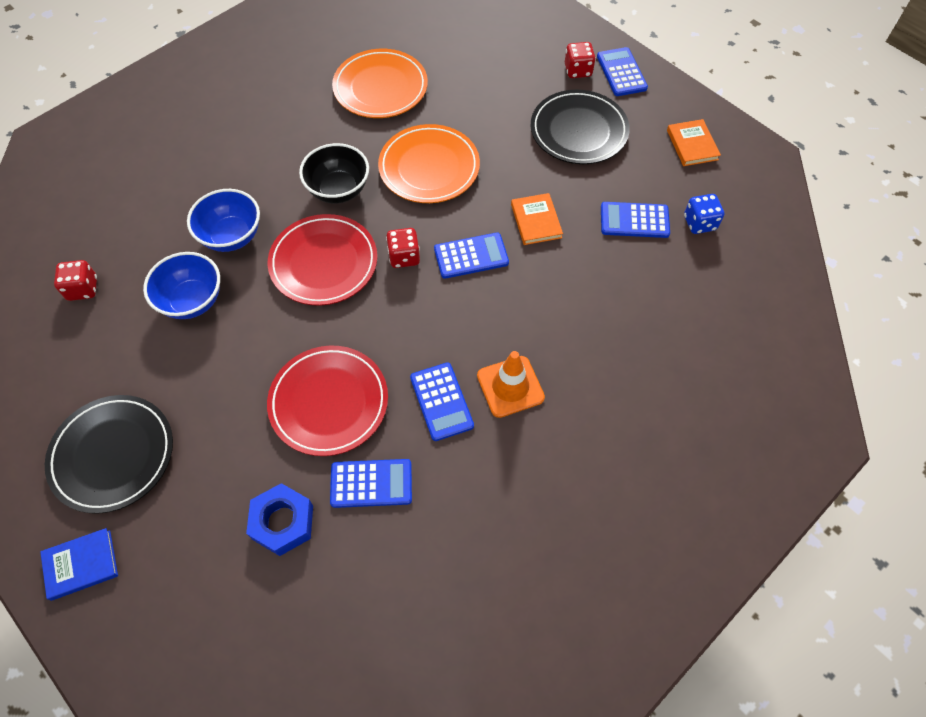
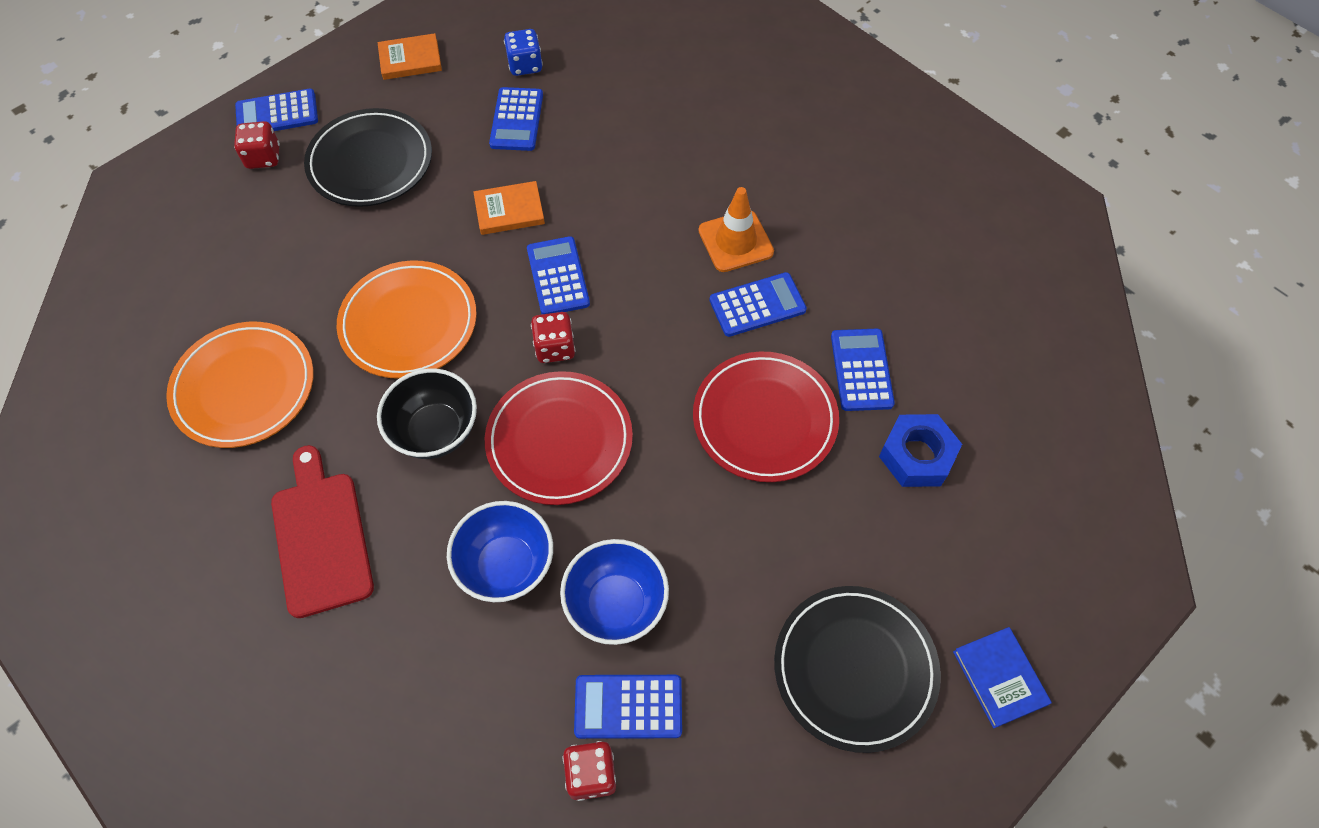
camera: 90 degrees left, 0 degrees up
(120, 309) = (628, 707): none -> blue calculator
(268, 139) = (321, 537): none -> red cutting board

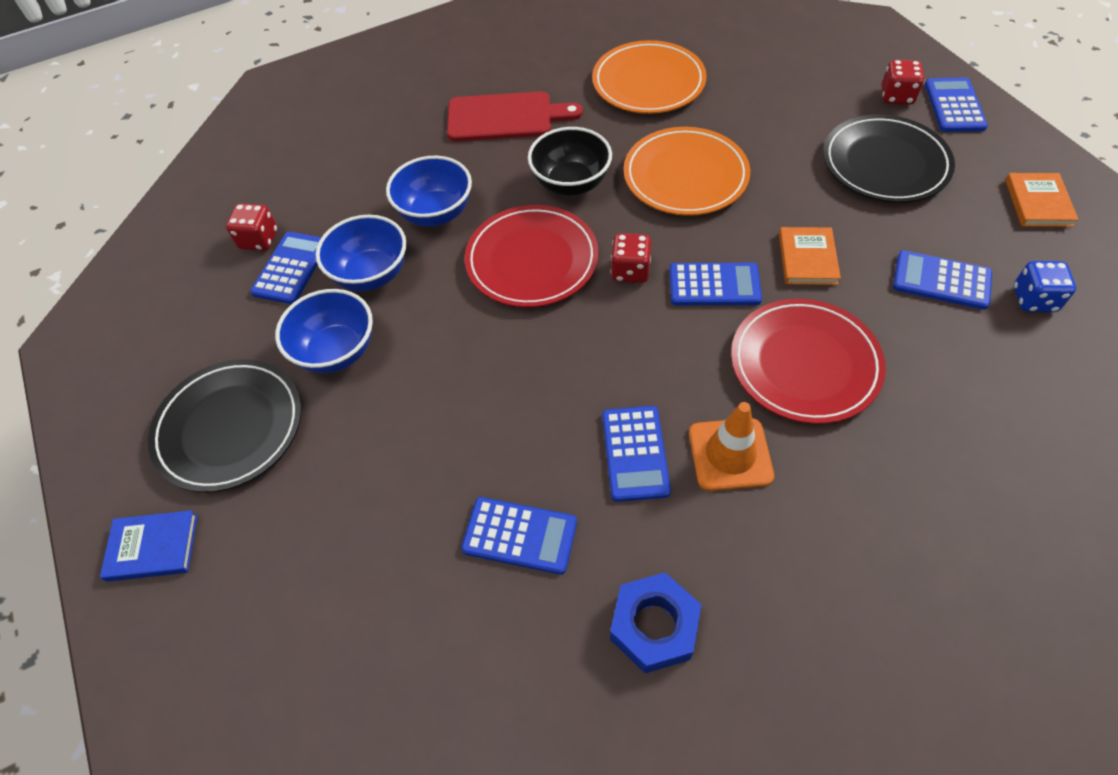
camera: 110 degrees right, 5 degrees down
(730, 598) = (336, 351): none -> blue bowl
(764, 419) = (494, 423): red plate -> red plate (804, 364)
(917, 455) = (397, 557): blue nut -> blue nut (654, 626)

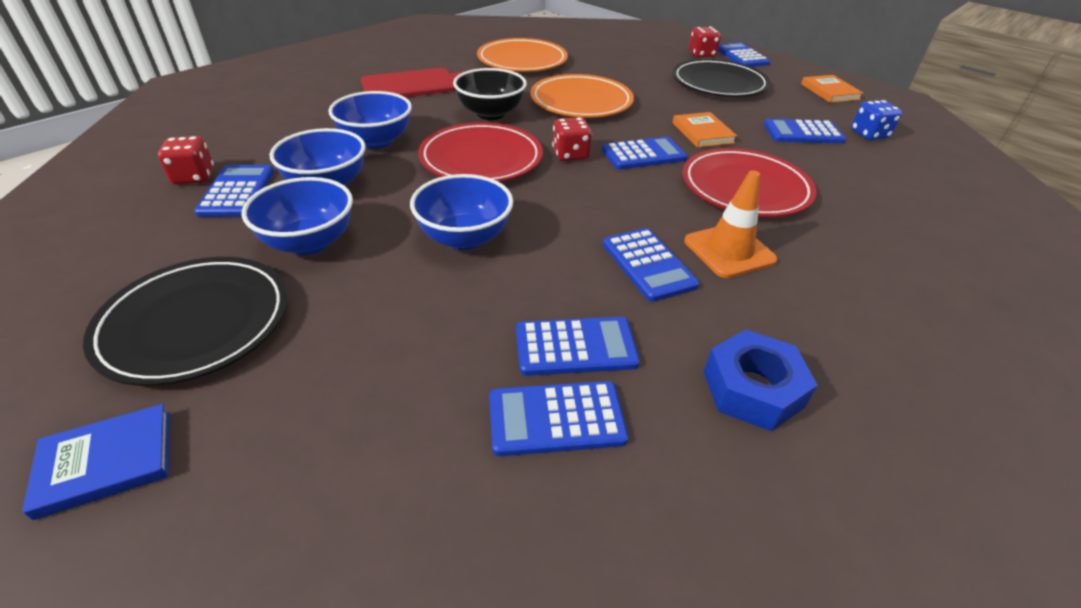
camera: 25 degrees left, 15 degrees down
(471, 605) = (556, 419): none -> blue calculator
(473, 376) = (464, 238): none -> blue bowl

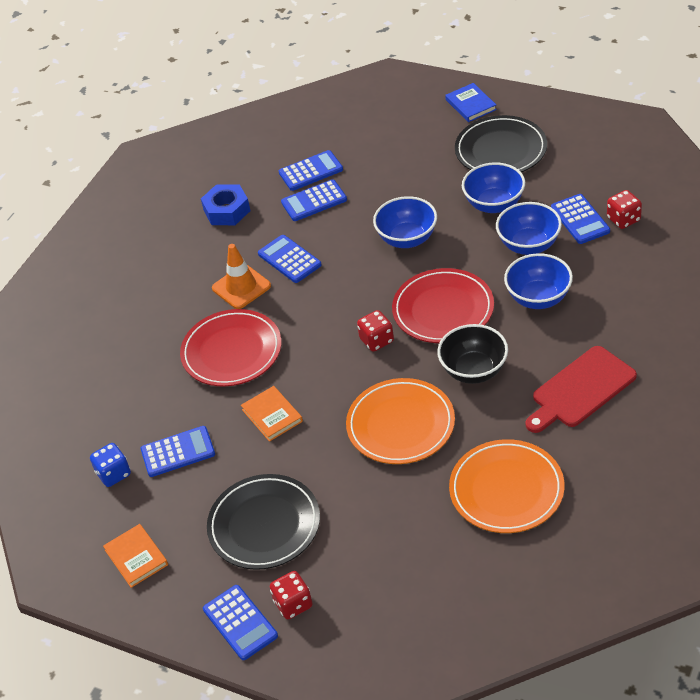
camera: 170 degrees right, 5 degrees up
(106, 462) = (471, 105): blue book -> blue book turned 75 degrees counterclockwise
(643, 154) = (318, 363): blue calculator -> none

